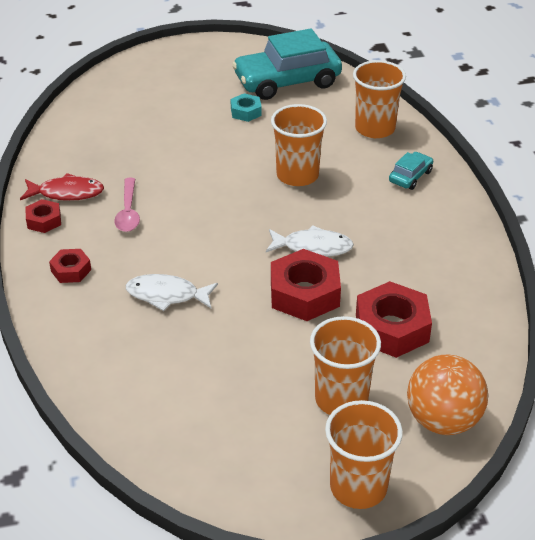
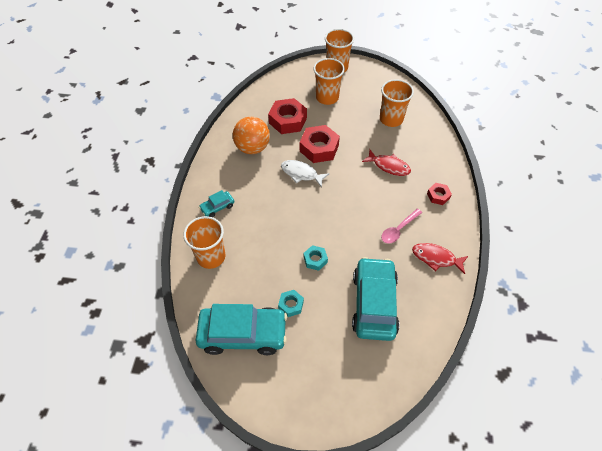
camera: 160 degrees left, 15 degrees up
(44, 220) = (452, 238): red nut -> none
(128, 212) = (398, 229): pink spoon -> pink spoon turned 150 degrees counterclockwise
(143, 134) = (374, 303): none -> turquoise car
(167, 295) = (389, 166): white fish -> red fish
(236, 155) = (315, 259): none -> turquoise nut
(297, 175) = (284, 229): orange cup -> orange cup (391, 119)
(443, 420) = (291, 80): orange ball -> orange ball (252, 148)

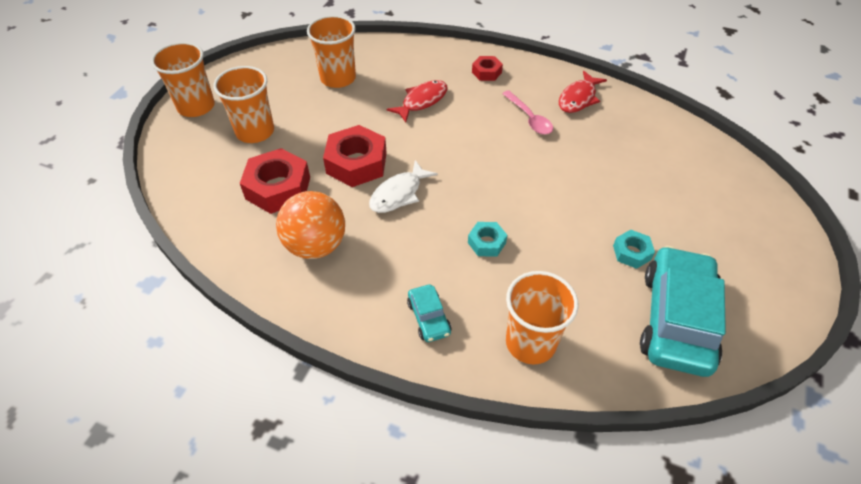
camera: 75 degrees left, 5 degrees down
(315, 259) = (560, 210): turquoise nut -> turquoise nut (486, 243)
(374, 303) = (636, 167): turquoise car -> none

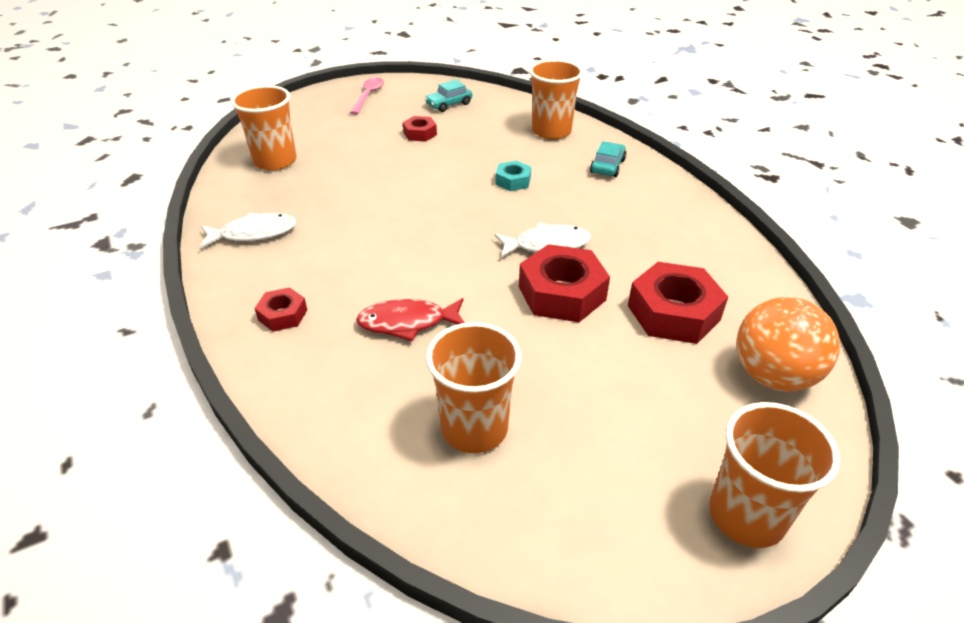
camera: 140 degrees left, 10 degrees down
(255, 131) = (664, 404): orange cup -> orange cup (275, 161)
(316, 245) = (665, 244): orange ball -> orange ball (772, 375)
(529, 118) = (331, 242): pink spoon -> pink spoon (368, 96)
(578, 98) = (254, 233): red fish -> white fish
(631, 252) = (420, 133): turquoise nut -> red nut
(676, 319) = (449, 104): turquoise car -> turquoise car, size x0.45

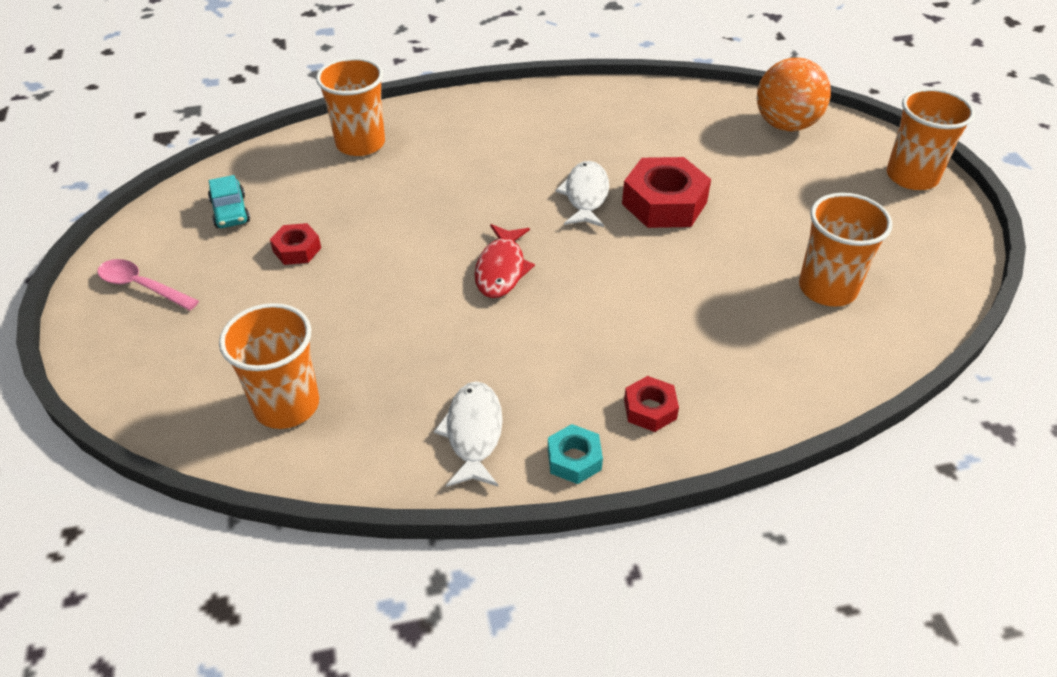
camera: 75 degrees left, 5 degrees up
(408, 322) = (684, 311): red fish -> red fish (501, 269)
(513, 181) = (455, 194): turquoise nut -> turquoise nut (574, 459)
(607, 166) = (459, 124): turquoise car -> none
(673, 313) = (705, 149): red nut -> none

